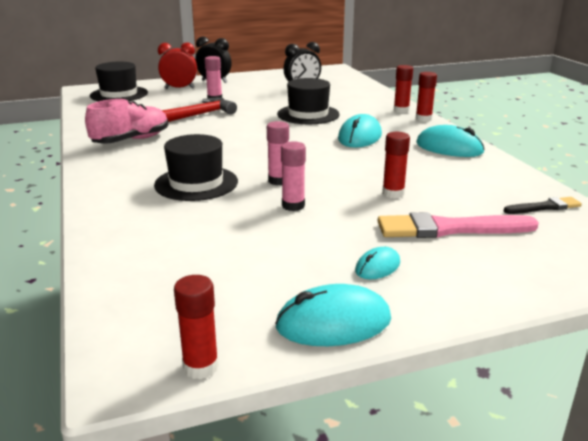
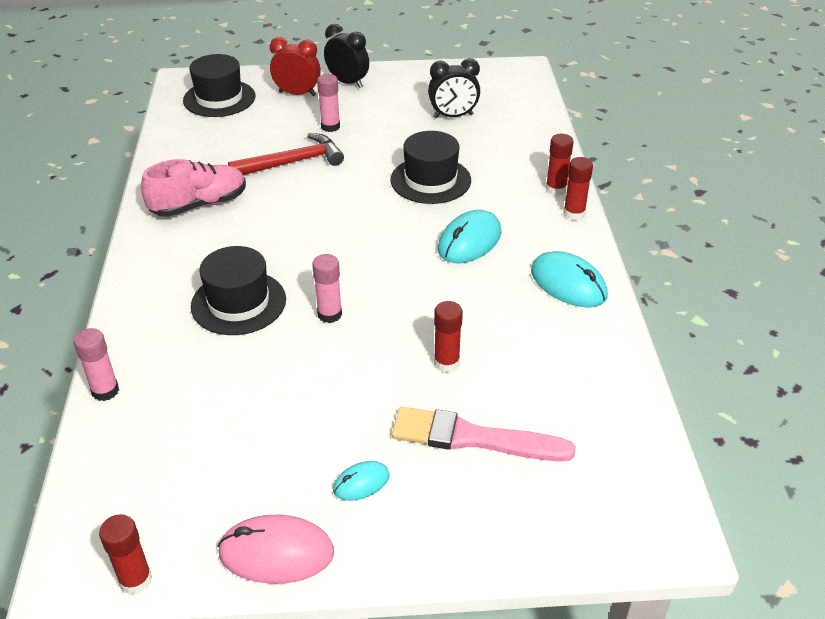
camera: 15 degrees right, 15 degrees up
(293, 206) = (324, 364): pink glue stick -> pink glue stick (105, 391)
(333, 323) = (276, 553): turquoise mouse -> pink mouse
(544, 207) = (608, 422): black brush -> none

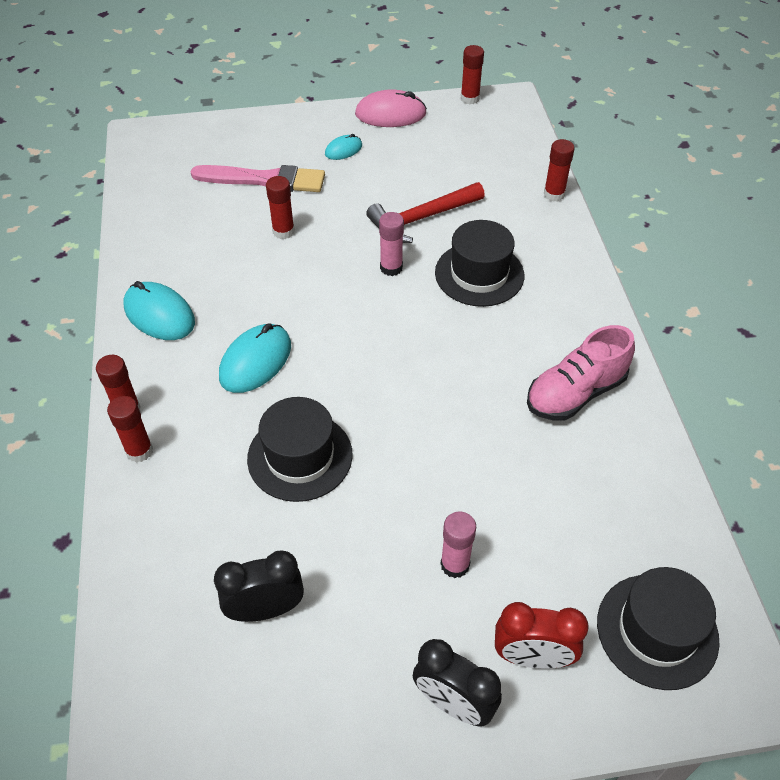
camera: 175 degrees right, 10 degrees up
(105, 391) = (554, 194): pink glue stick -> red glue stick
(292, 162) = (488, 478): red hammer -> red hammer (422, 218)

